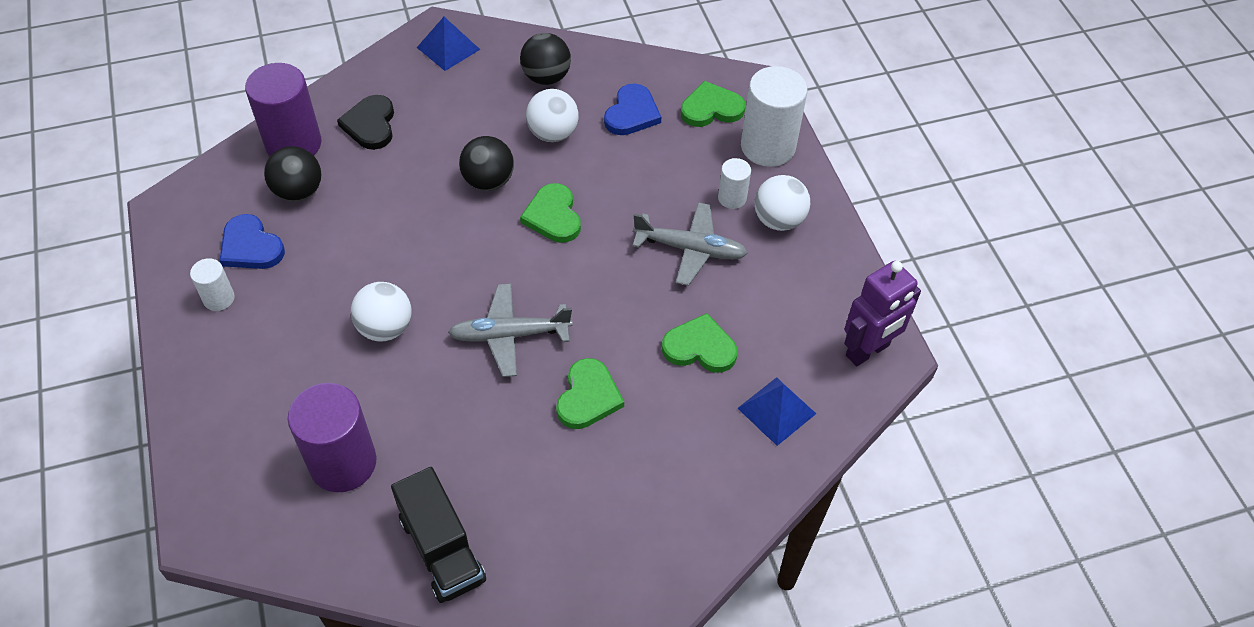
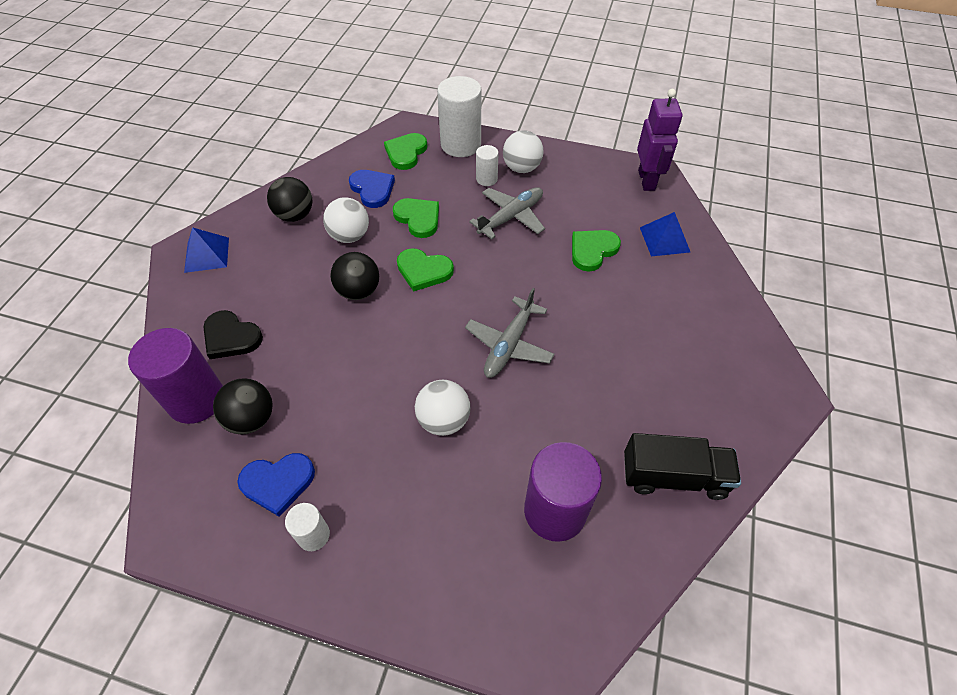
camera: 55 degrees left, 0 degrees up
(588, 397) = (593, 326): green heart -> green heart (418, 218)

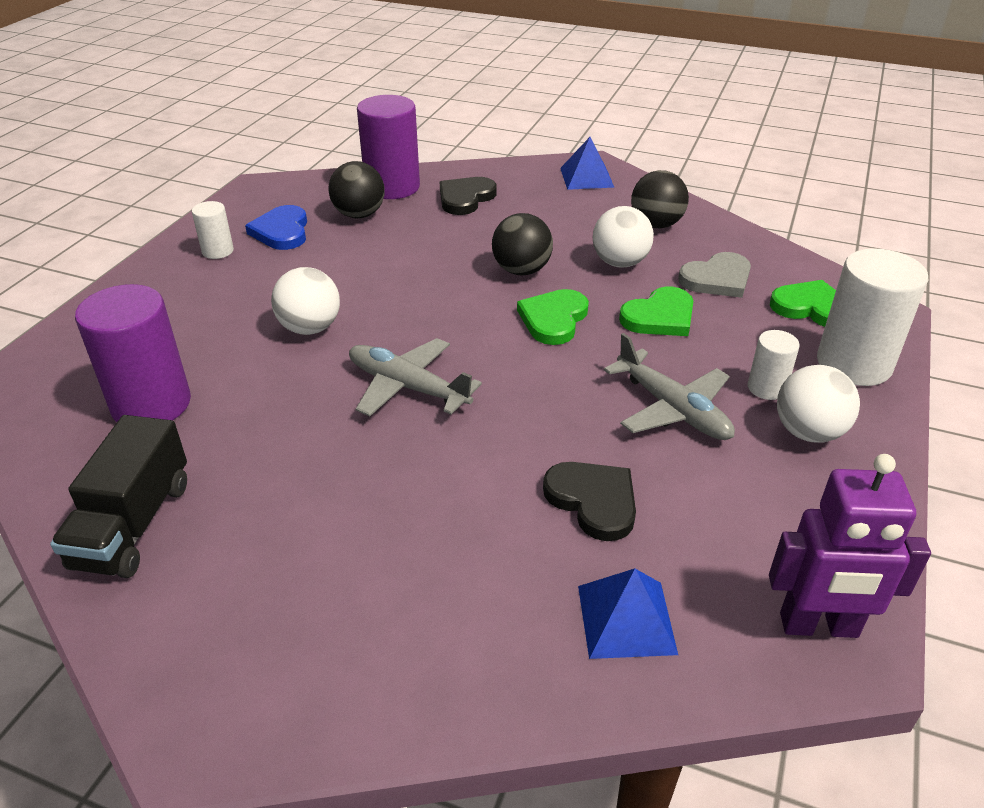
camera: 95 degrees right, 15 degrees down
(372, 189) = (717, 279): blue heart -> grey heart
(592, 250) = (593, 501): green heart -> black heart

